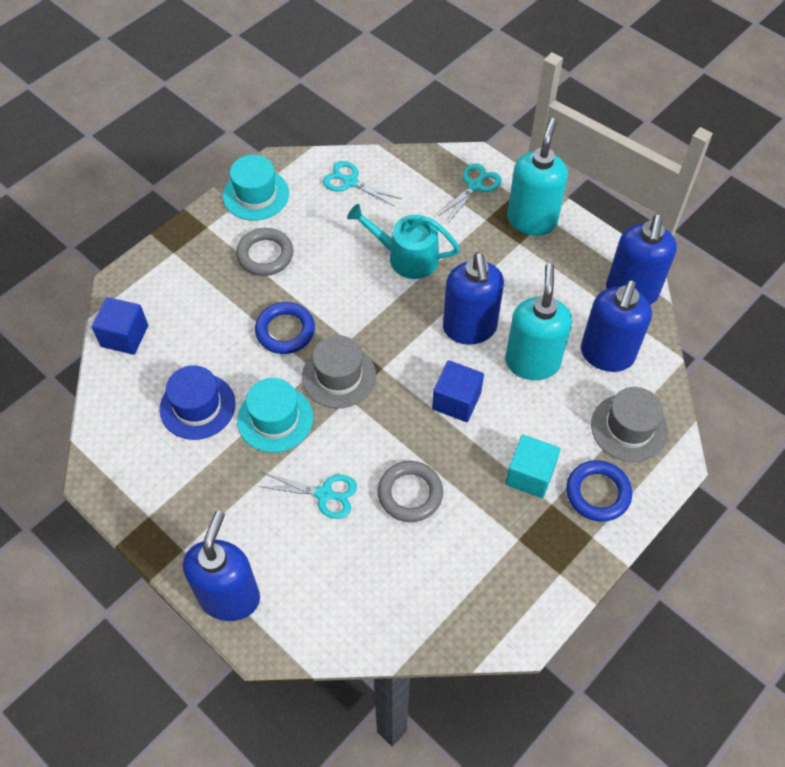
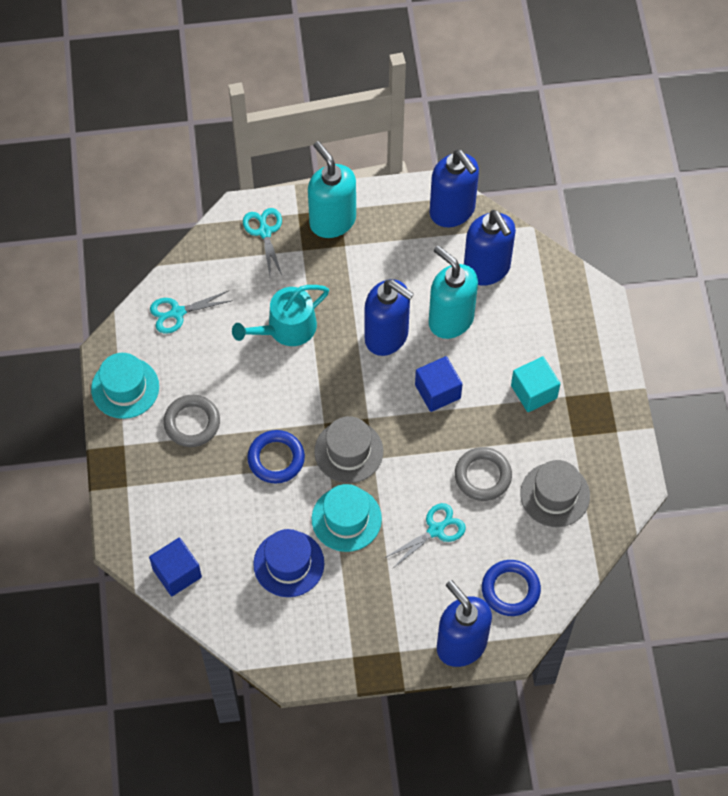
camera: 50 degrees left, 5 degrees up
(598, 493) = (582, 362): blue ring -> blue ring (510, 589)
(629, 428) = (553, 304): grey hat -> grey hat (555, 495)

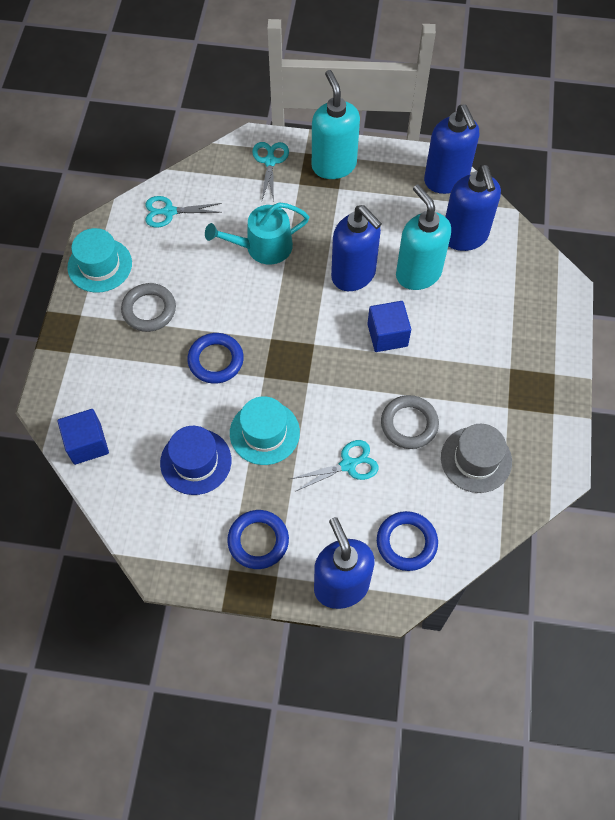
camera: 15 degrees right, 0 degrees up
(348, 451) = (286, 370): grey hat -> none
(372, 623) = (258, 541): none -> blue ring
(534, 392) = (480, 357): turquoise cube -> none

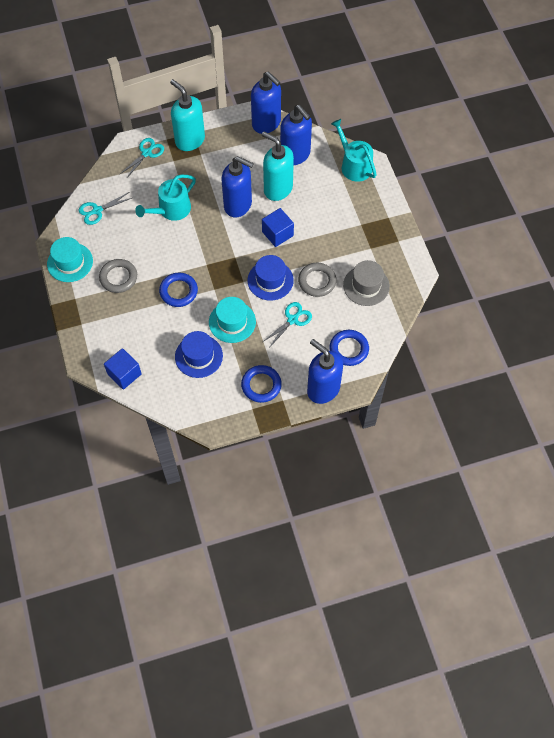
camera: 25 degrees left, 0 degrees up
(270, 161) = (146, 153): turquoise scissors -> turquoise scissors turned 60 degrees clockwise
(345, 396) = (270, 280): none -> blue hat
(539, 281) = (354, 165): none -> turquoise watering can

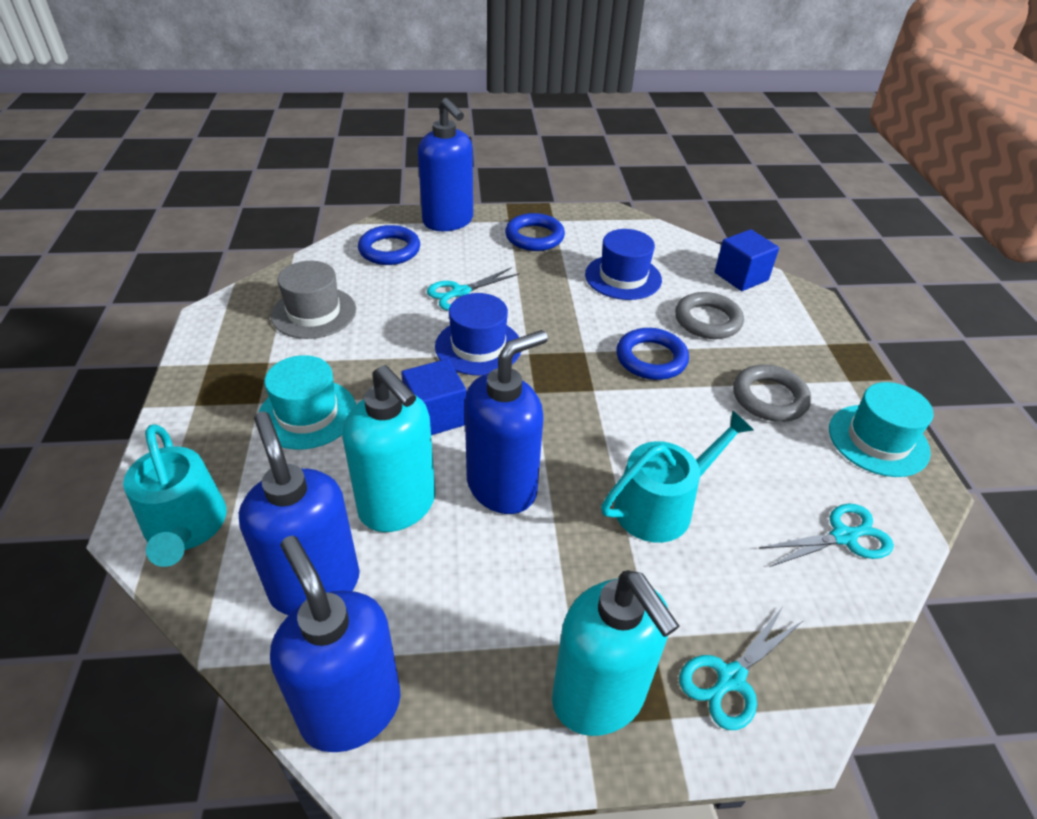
camera: 170 degrees left, 20 degrees down
(232, 322) = (561, 305): turquoise hat -> turquoise hat (307, 414)
(238, 205) = (502, 487): blue soap dispenser -> blue soap dispenser turned 105 degrees clockwise
(317, 281) = (395, 332): grey ring -> grey ring (707, 320)

